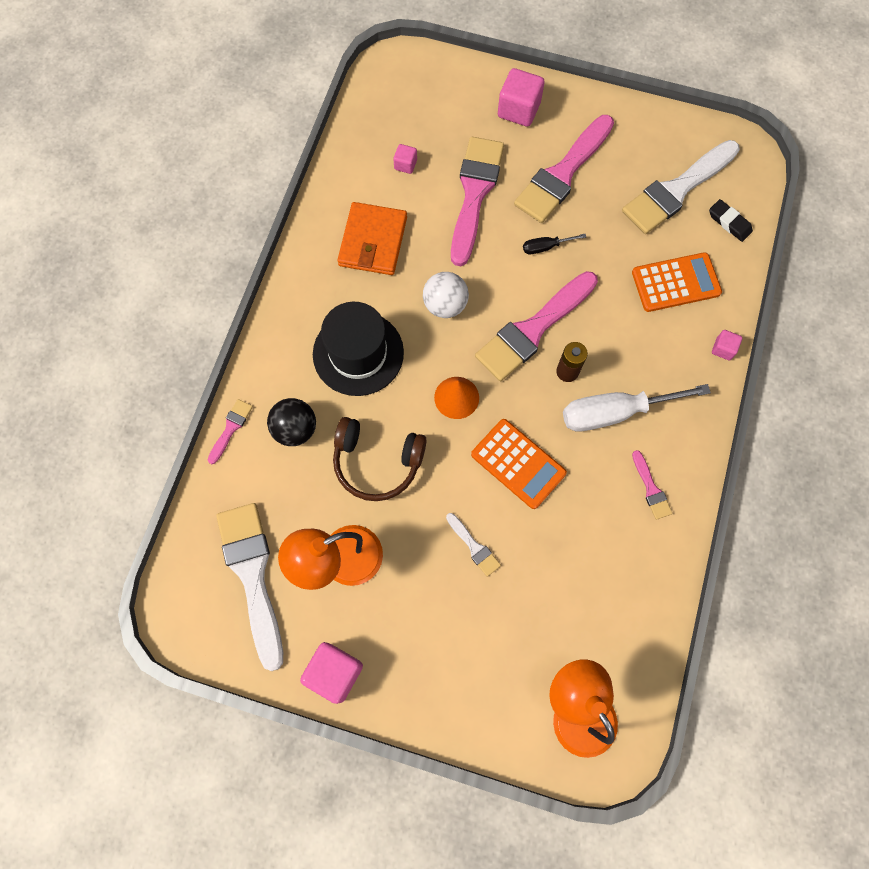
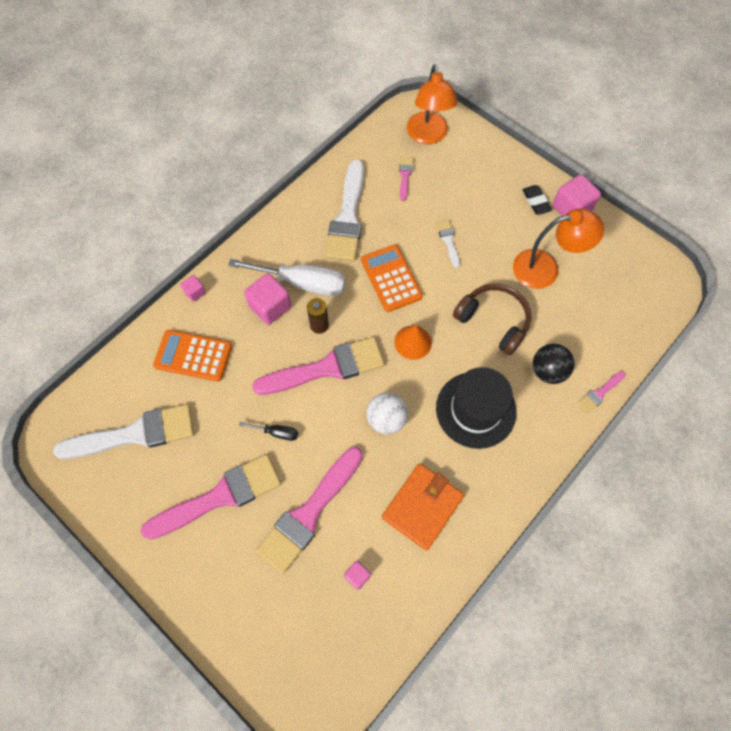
camera: 155 degrees left, 5 degrees down
(253, 575) = (610, 284): white brush -> white brush (347, 217)
(518, 110) = (218, 587): pink cube -> pink cube (270, 306)
(651, 488) = (309, 227): pink brush -> pink brush (405, 176)
(729, 222) = (115, 386): black eraser -> black eraser (536, 201)

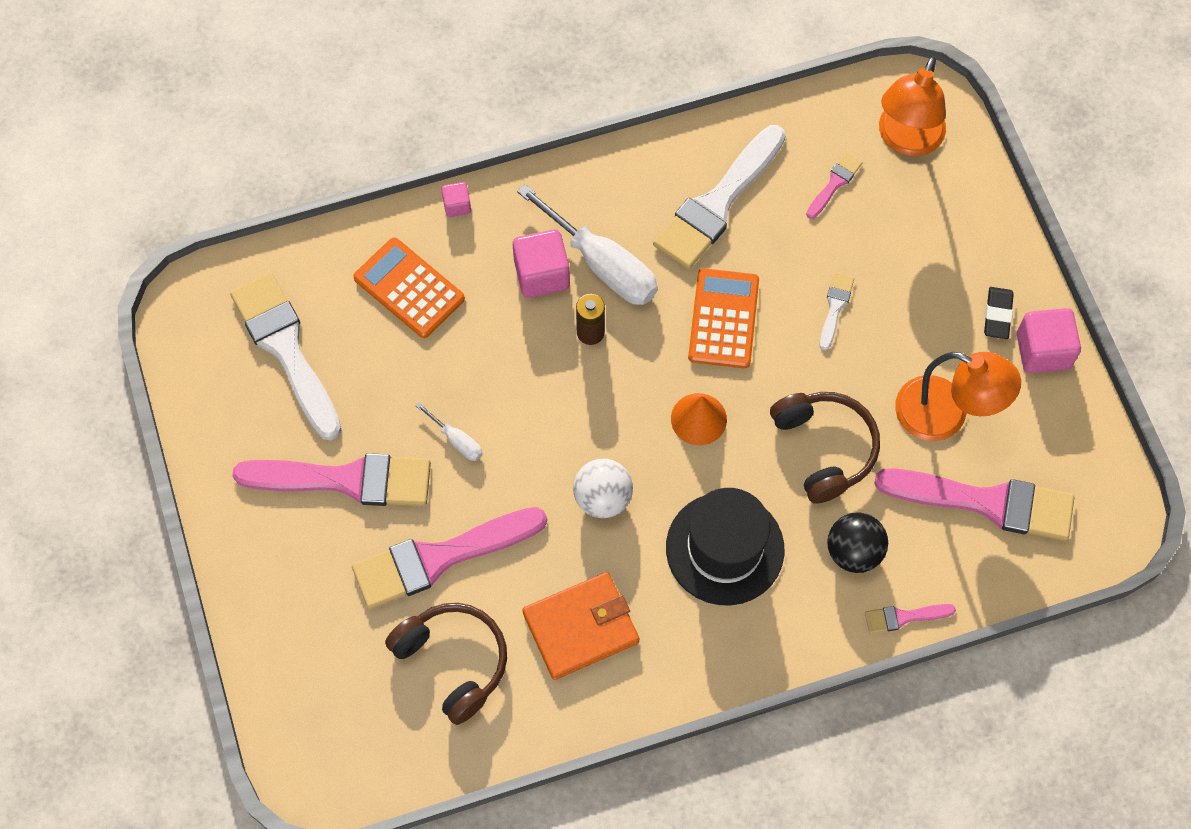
camera: 30 degrees right, 0 degrees up
(134, 434) = (286, 349): white brush -> white brush turned 135 degrees counterclockwise
(276, 432) = (456, 440): black screwdriver -> white screwdriver
(326, 368) = (566, 393): pink brush -> pink brush (986, 502)
(357, 576) = (453, 661): pink cube -> brown headphones

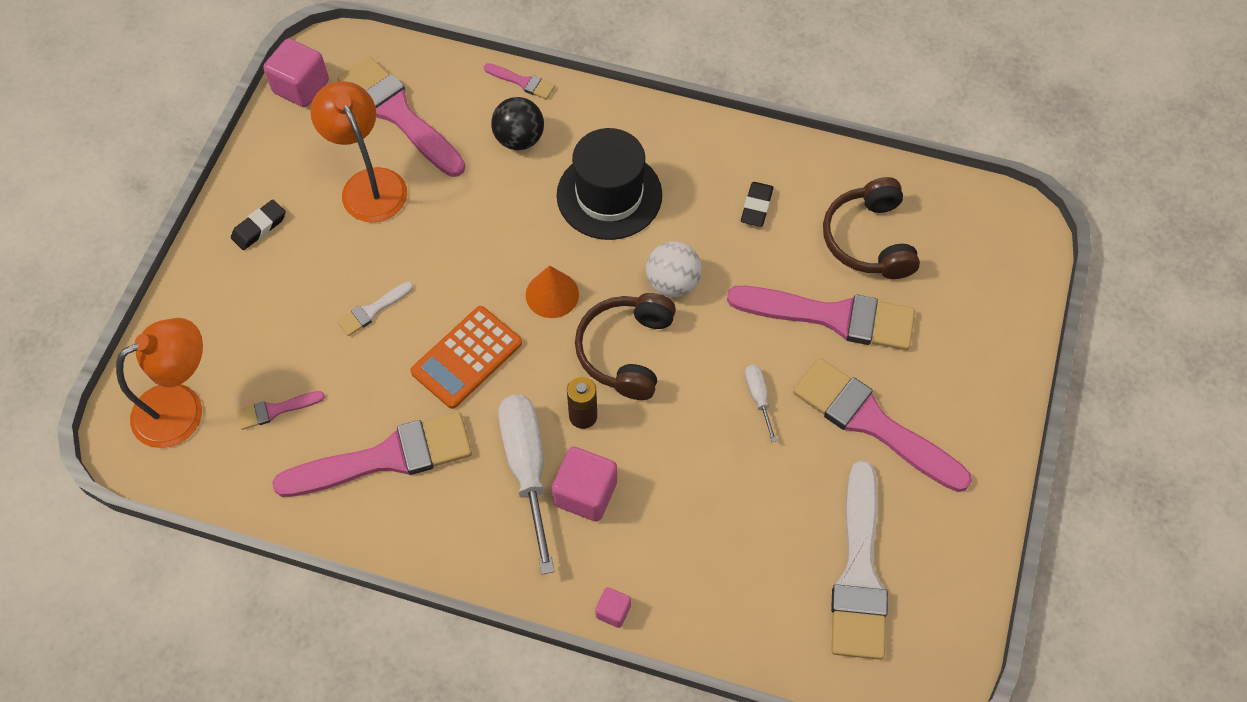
camera: 145 degrees left, 5 degrees down
(409, 288) = (711, 557): orange calculator -> none
(581, 627) = (756, 206): orange wallet -> black eraser
(717, 203) = (385, 458): white brush -> pink brush
(825, 448) = (476, 216): brown headphones -> brown headphones (626, 351)
(1043, 351) = (255, 183): pink cube -> pink cube (301, 87)

